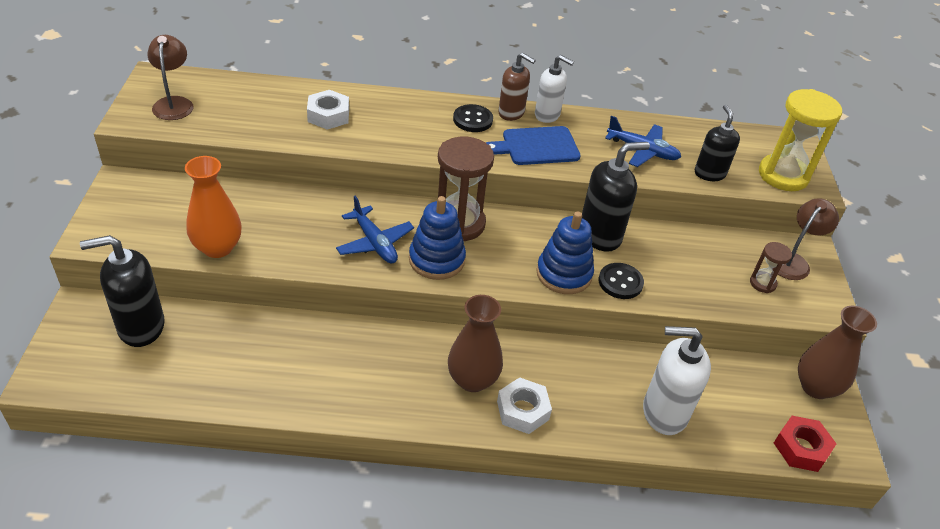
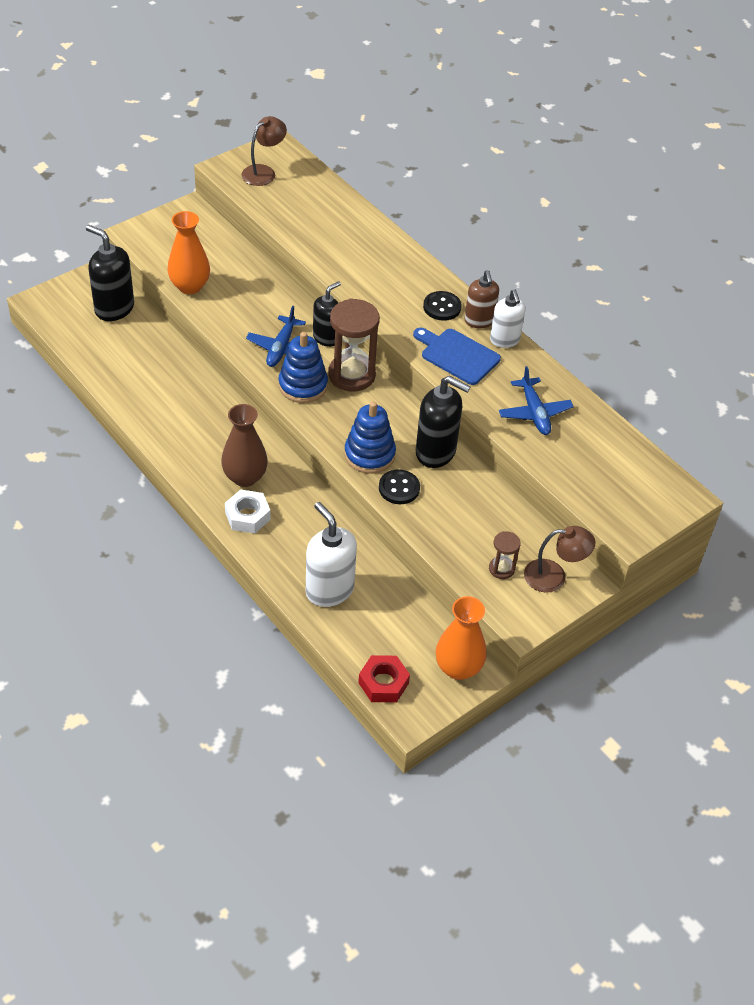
camera: 50 degrees right, 5 degrees up
(328, 115) = (347, 240): white nut -> none
(709, 173) = (559, 463): black soap dispenser -> black soap dispenser (326, 338)
(783, 175) = (619, 508): yellow hourglass -> none
(815, 387) = (458, 668): brown vase -> orange vase

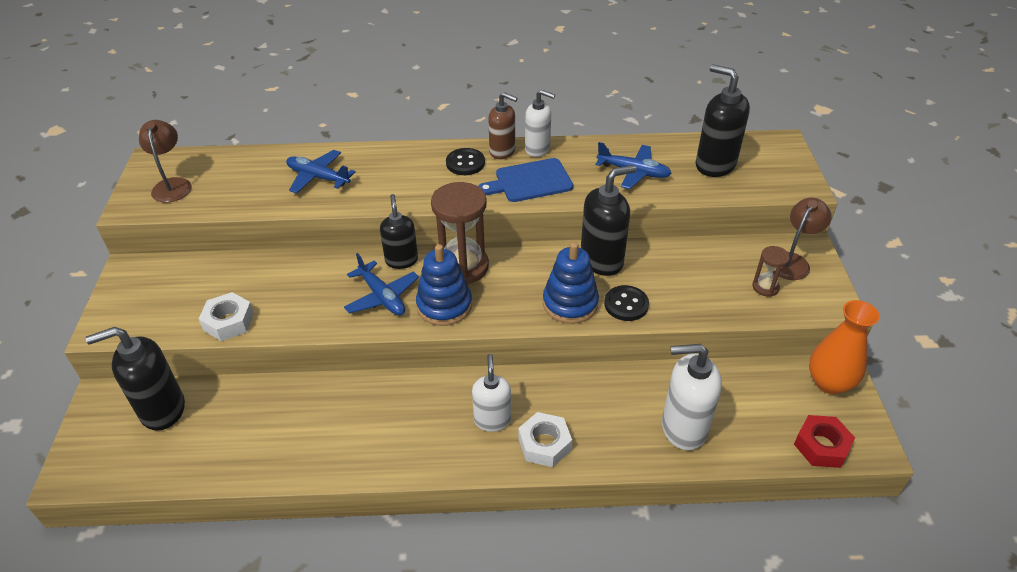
camera: 50 degrees left, 5 degrees down
(190, 286) = (228, 322): orange vase -> white nut
(245, 477) = (492, 420): brown vase -> white soap dispenser
(344, 238) = (318, 177): none -> blue plane
(599, 461) = (715, 165): none -> black soap dispenser

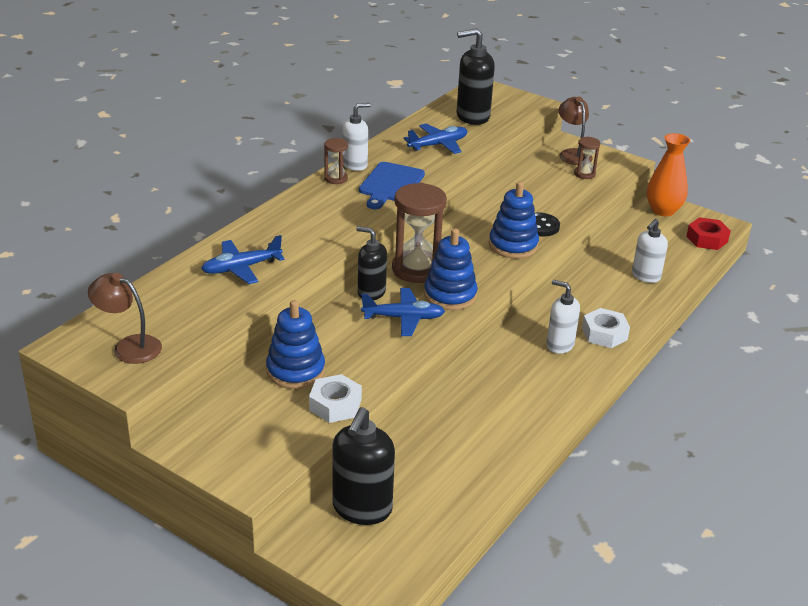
camera: 55 degrees left, 10 degrees down
(257, 278) = (295, 371): none -> blue stacking toy
(465, 163) = (327, 199): black button -> none
(502, 151) = (336, 178): brown soap dispenser -> brown hourglass
(602, 260) = (485, 214): black soap dispenser -> none
(683, 428) = (645, 276): white soap dispenser -> white soap dispenser, size x0.66

